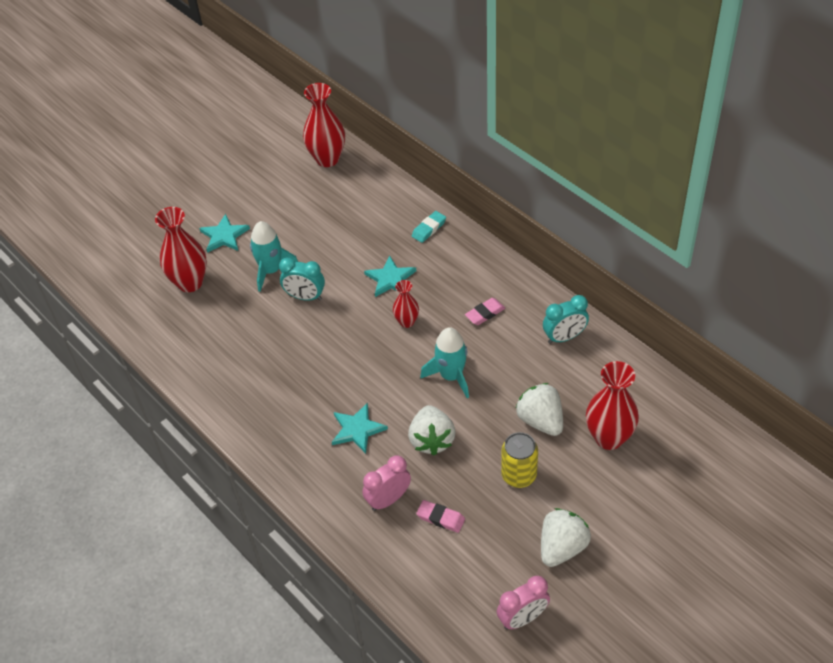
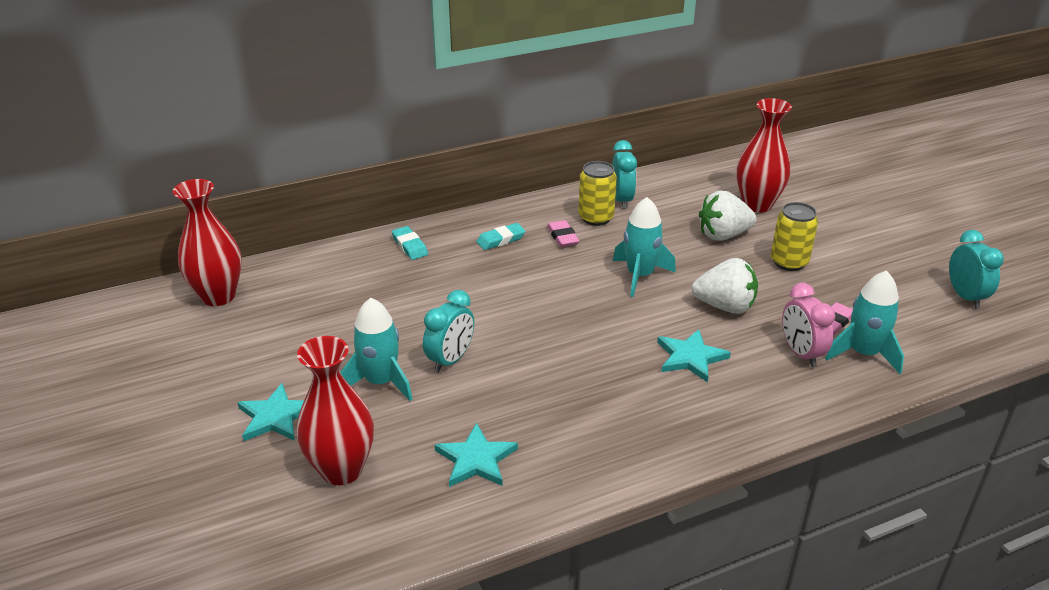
camera: 75 degrees left, 15 degrees down
(390, 279) = (468, 288): turquoise star -> turquoise star (476, 459)
(404, 543) = (863, 353): none -> turquoise rocket
(407, 322) = (543, 289): red vase -> none
(462, 277) = (501, 240): none -> turquoise eraser
(522, 618) = (965, 297): pink clock -> turquoise clock
(525, 327) = (596, 218): none -> yellow can
(562, 547) = (882, 257): white strawberry -> none

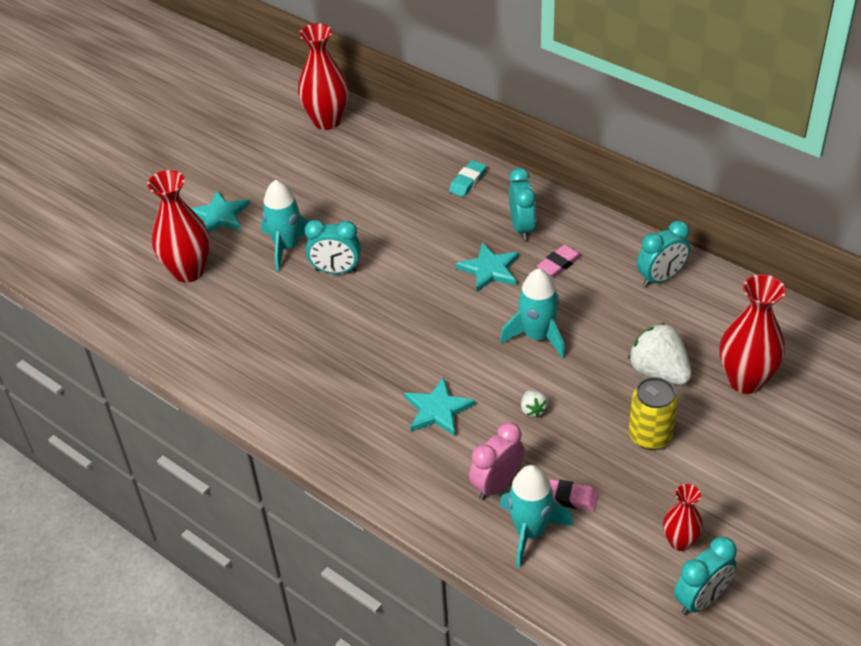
camera: 65 degrees right, 10 degrees up
(476, 459) = (236, 331): turquoise star -> turquoise star (489, 269)
(501, 240) = (522, 228): turquoise eraser -> turquoise clock
(596, 218) = (611, 272): yellow can -> none
(725, 306) = (533, 410): white strawberry -> white strawberry, size x0.47
(904, 286) = (680, 542): none -> red vase

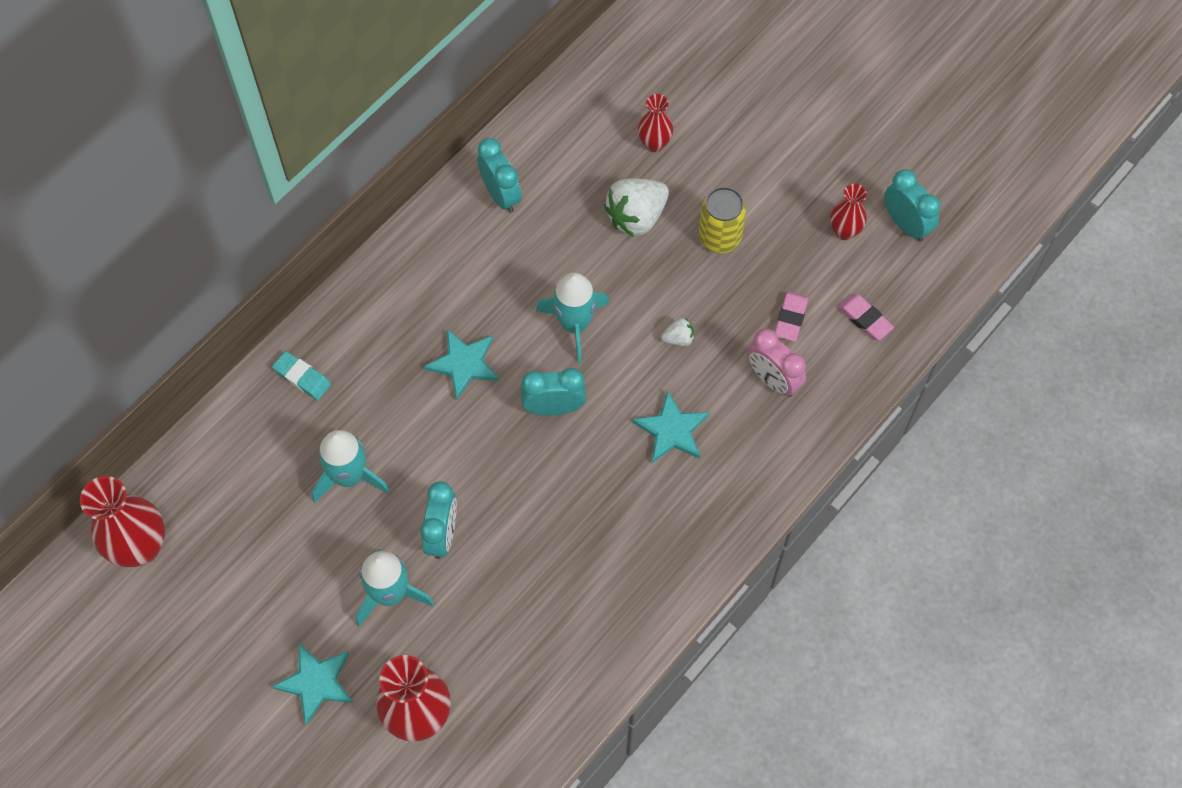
camera: 90 degrees left, 20 degrees up
(522, 228) = (398, 324): turquoise clock -> turquoise clock (554, 407)
(530, 532) = (830, 355): turquoise rocket -> turquoise rocket (349, 476)
(559, 264) = (464, 291): pink eraser -> pink eraser (865, 319)
(745, 380) = (654, 143): red vase -> red vase, size x0.56

